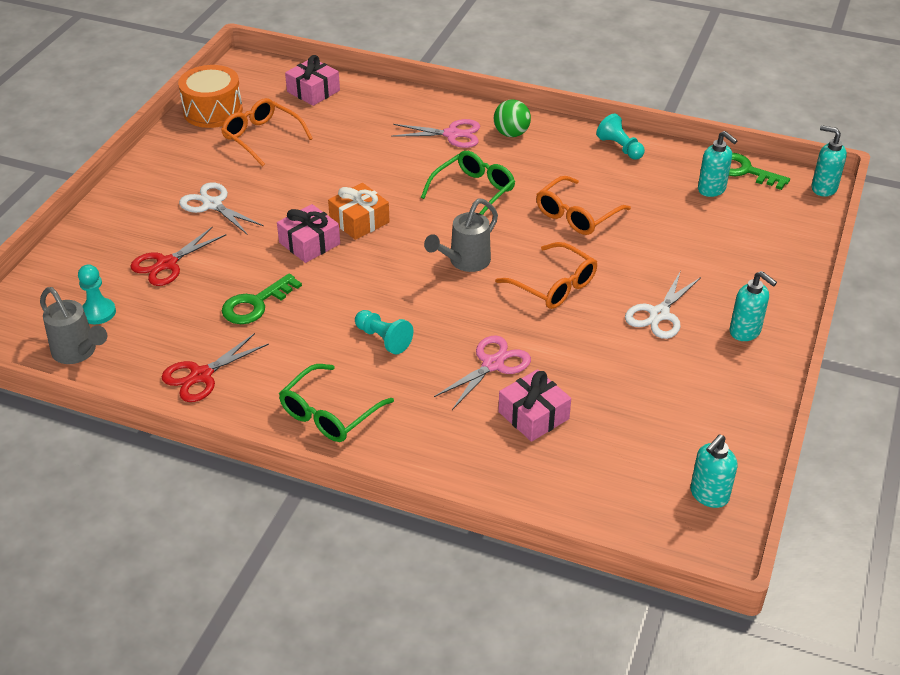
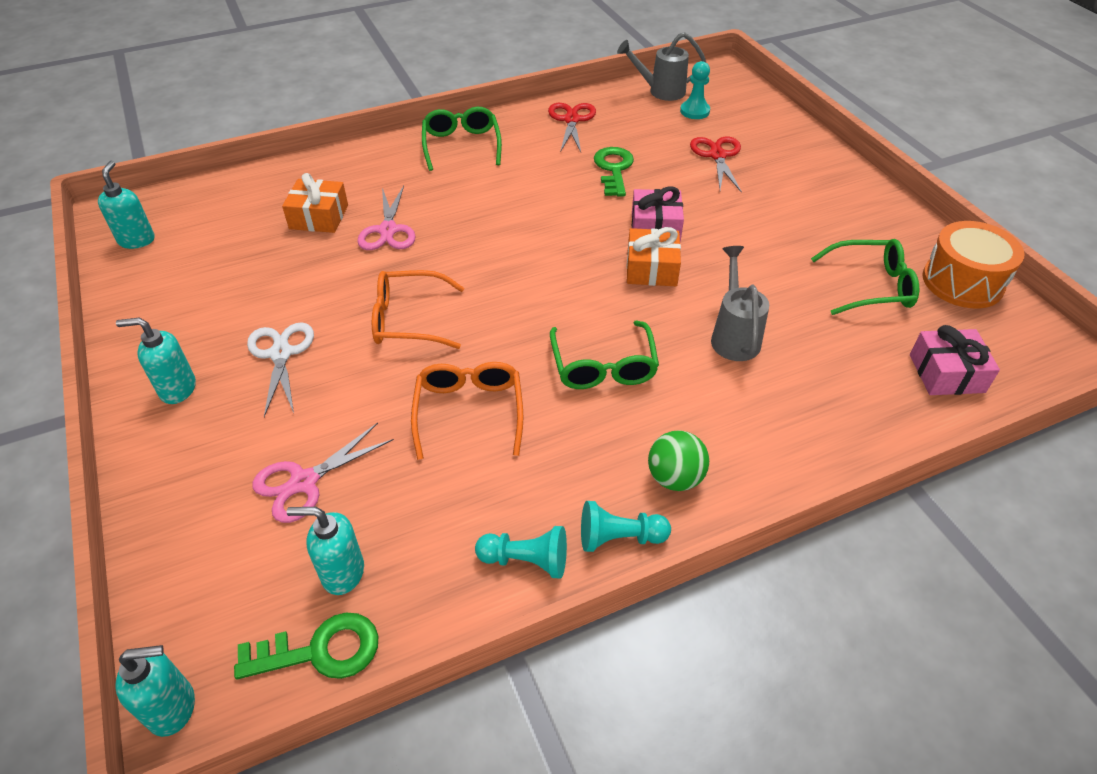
camera: 135 degrees right, 5 degrees up
(212, 205) = (777, 208): white scissors -> none
(261, 137) = (872, 286): orange glasses -> green glasses
(383, 339) = (491, 200): turquoise pawn -> turquoise pawn (619, 538)
(452, 134) = (730, 425): pink scissors -> pink scissors (304, 482)
(464, 262) = (512, 291): grey watering can -> grey watering can (733, 335)
(533, 415) = (319, 217): pink gift -> orange gift

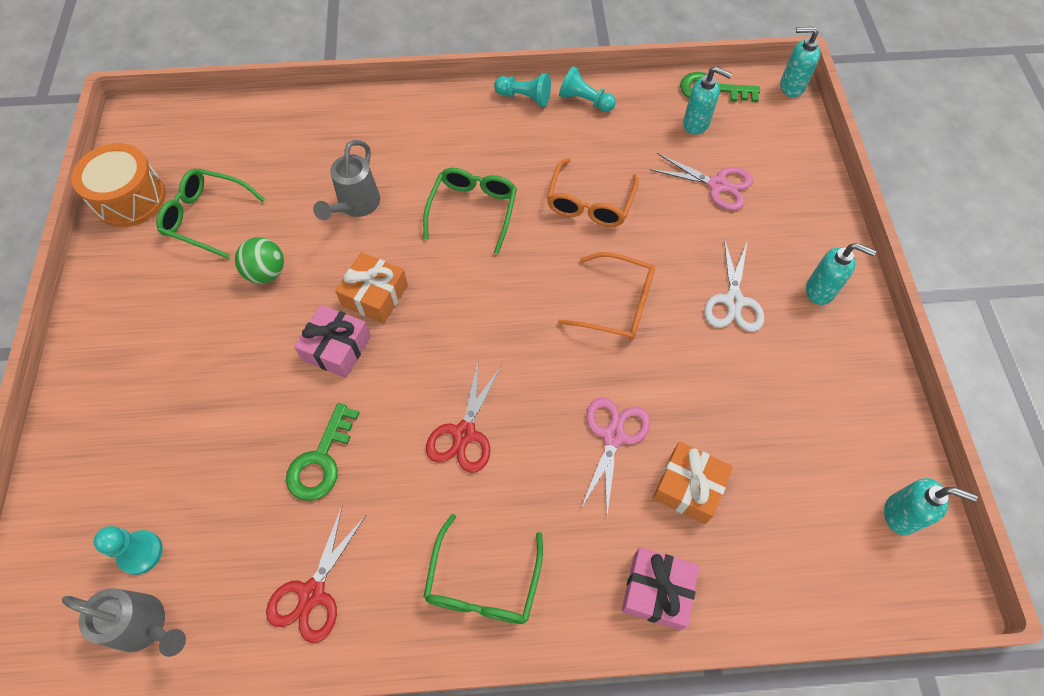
camera: 160 degrees left, 15 degrees up
(137, 240) = (900, 515): turquoise soap dispenser -> turquoise soap dispenser turned 90 degrees counterclockwise
(304, 482) = (717, 185): pink scissors -> pink scissors turned 45 degrees clockwise
(675, 478) = (471, 119): green ball -> green ball (266, 273)
(717, 155) = (188, 444): red scissors -> red scissors (464, 433)
(946, 373) = (232, 132): pink gift -> pink gift (657, 591)

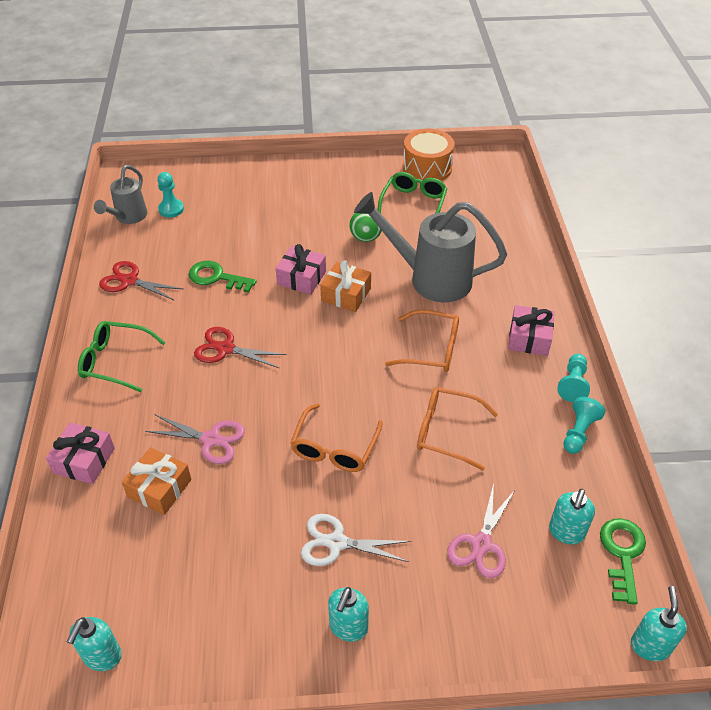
camera: 90 degrees right, 15 degrees down
(355, 206) = (429, 278): grey watering can -> grey watering can, size x1.77
(460, 124) = (529, 338): none -> pink gift
(473, 209) = (432, 349): green glasses -> orange glasses

